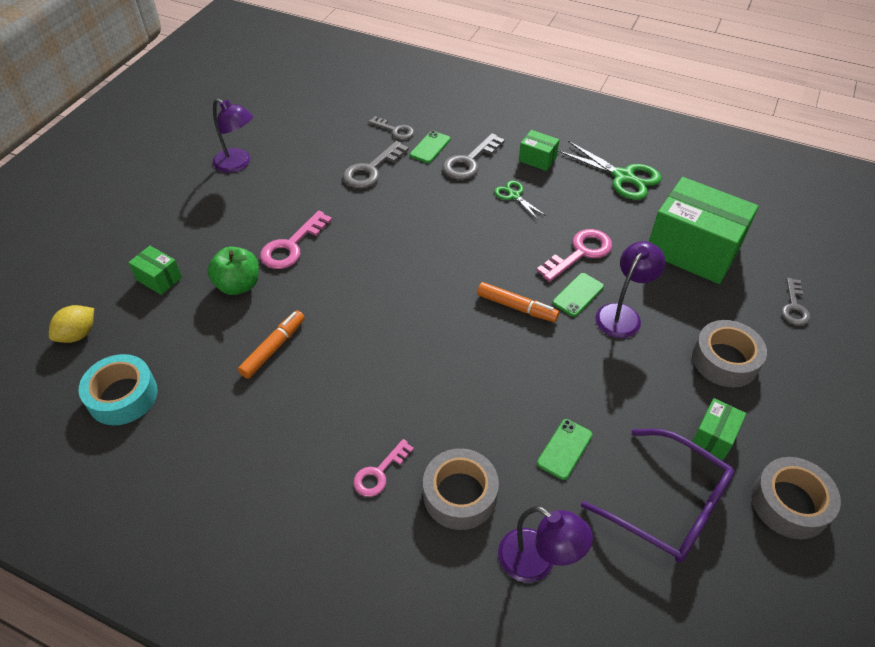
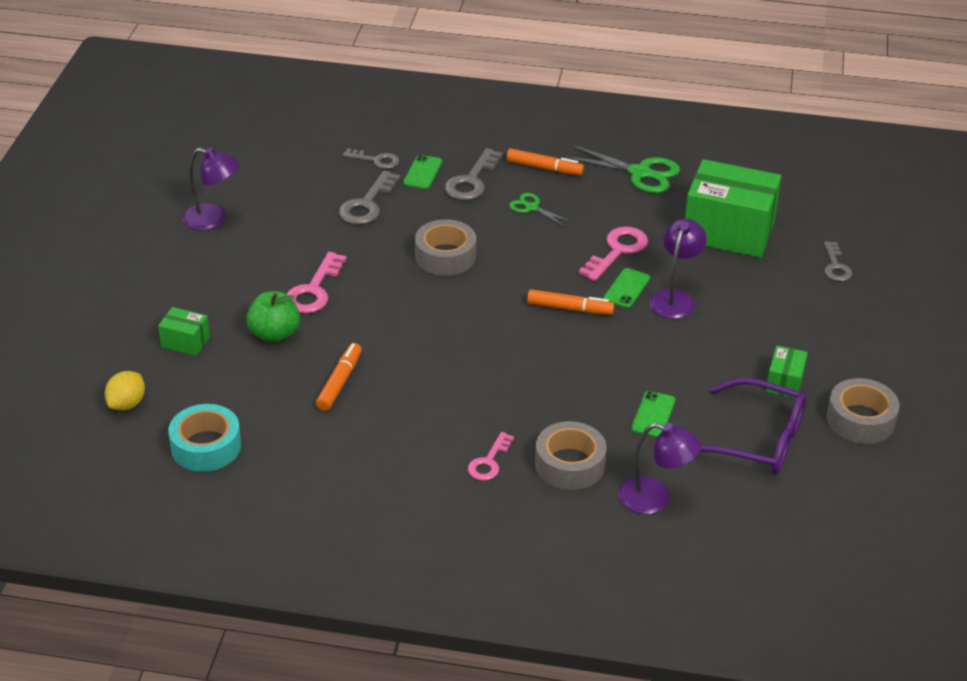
camera: 15 degrees left, 10 degrees down
(537, 159) = (544, 168): green box -> orange marker
(725, 360) = (781, 321): grey tape -> grey tape (445, 256)

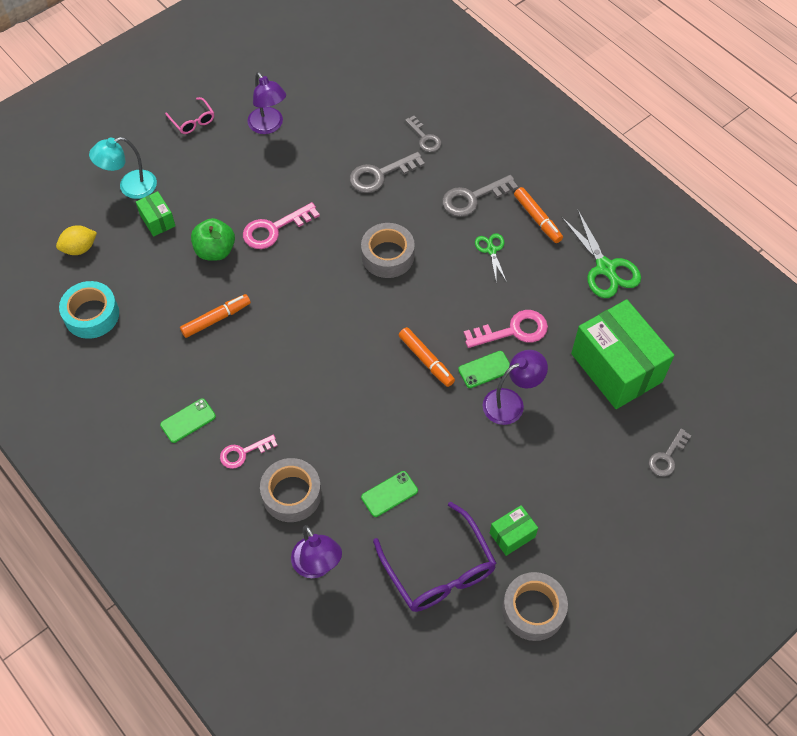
camera: 40 degrees right, 20 degrees up
(123, 331) = (130, 187): none -> turquoise lamp
(127, 251) = (192, 121): none -> pink glasses
(422, 172) = (446, 169): green phone -> green phone (188, 420)

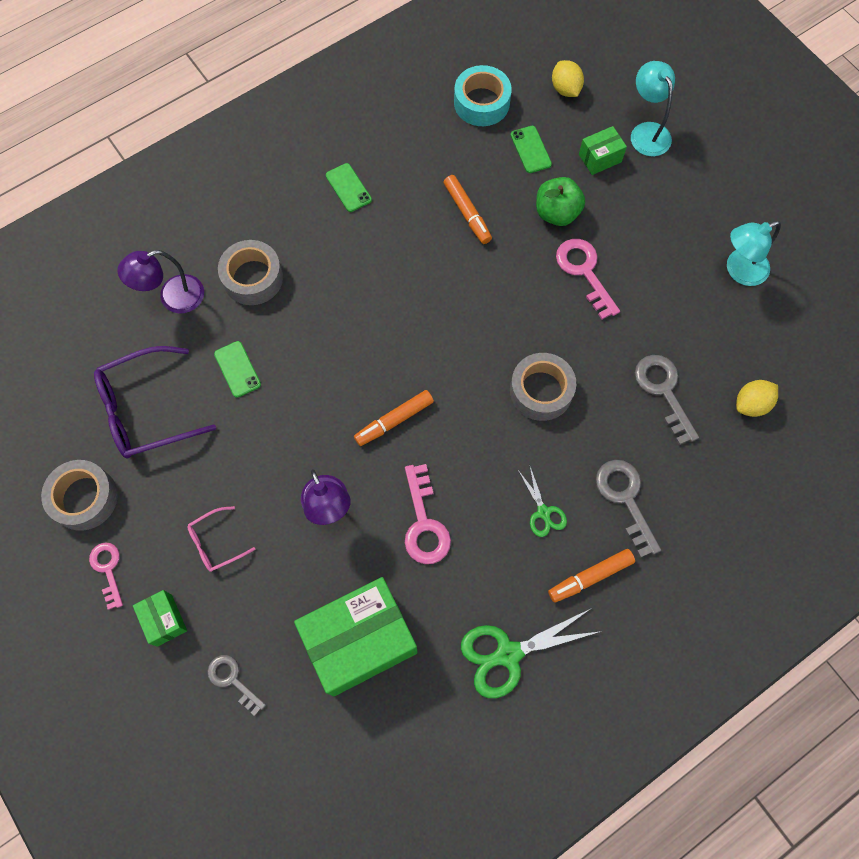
camera: 95 degrees right, 10 degrees up
(192, 121) = (745, 191): pink glasses -> pink glasses (216, 543)
(243, 453) = (305, 236): pink key -> pink key (108, 569)
(269, 126) = (739, 271): purple lamp -> turquoise lamp
(385, 121) = (751, 404): none -> yellow lemon
(425, 138) = (724, 450): grey key -> none
(485, 369) = (375, 484): green phone -> green phone (530, 149)
(491, 250) = (543, 512): green scissors -> green scissors turned 75 degrees clockwise
(512, 535) = (169, 488): green box -> green box (164, 620)

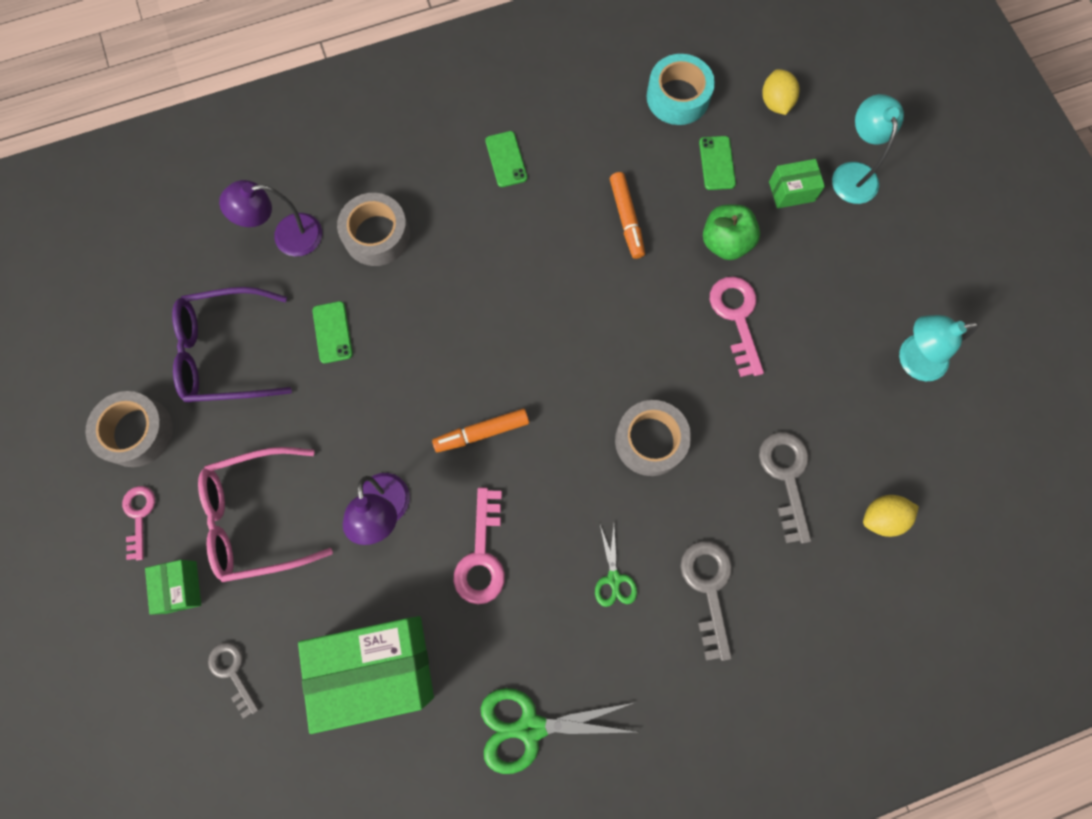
camera: 15 degrees right, 5 degrees up
(216, 543) = (257, 517): pink glasses -> pink glasses, size x1.95
(590, 577) = (645, 666): orange marker -> none

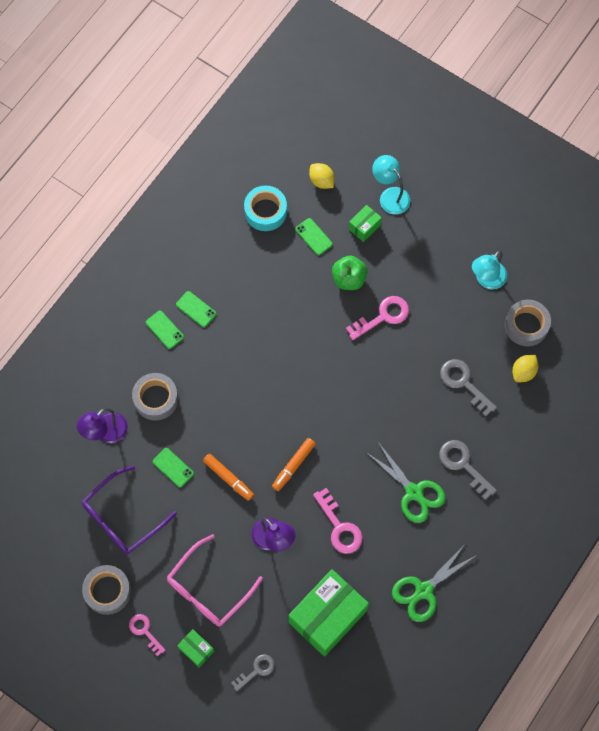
camera: 35 degrees left, 5 degrees down
(232, 672) = (256, 670): grey key -> grey key turned 120 degrees clockwise
(450, 160) = (164, 330): none -> green phone
(614, 578) = (414, 492): green scissors -> green scissors, size x1.80
(626, 218) = (286, 300): orange marker -> orange marker (228, 478)
(650, 441) = (383, 411): grey tape -> grey tape (526, 325)
(736, 318) = (383, 316): pink key -> pink key turned 105 degrees clockwise

